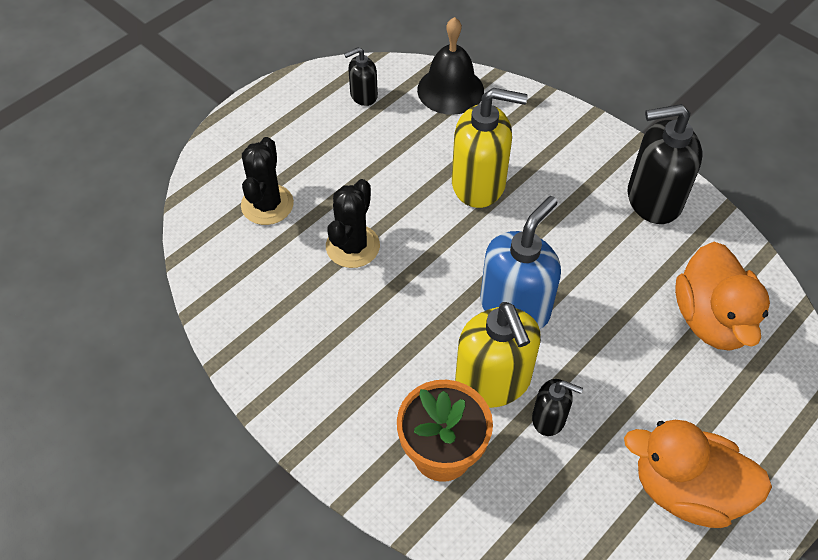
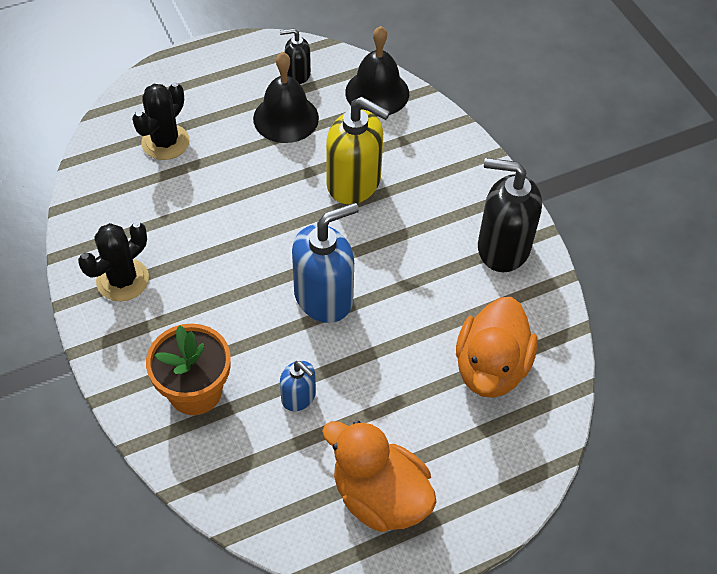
camera: 20 degrees right, 0 degrees up
(352, 246) = (216, 200): black cactus -> black cactus (122, 280)
(376, 142) = (286, 118): none -> black bell
(493, 381) = (269, 350): yellow soap dispenser -> none
(549, 418) = (298, 397): black soap dispenser -> blue soap dispenser

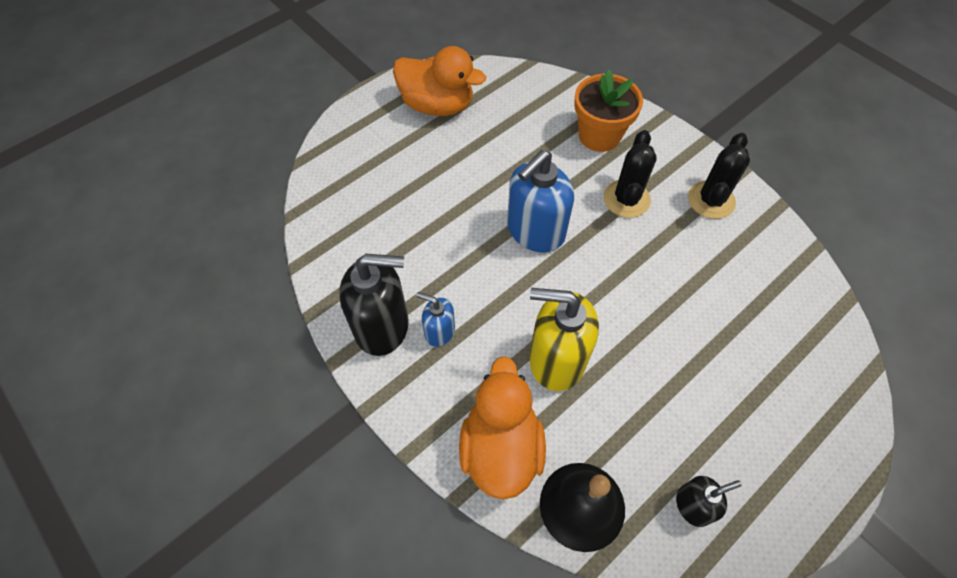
camera: 165 degrees right, 5 degrees up
(165, 142) = (776, 351): black cactus -> black cactus (626, 199)
(286, 118) = (670, 426): black bell -> none
(298, 397) = (520, 150): blue soap dispenser -> blue soap dispenser (439, 331)
(491, 368) = (374, 209): orange duck -> orange duck (501, 447)

